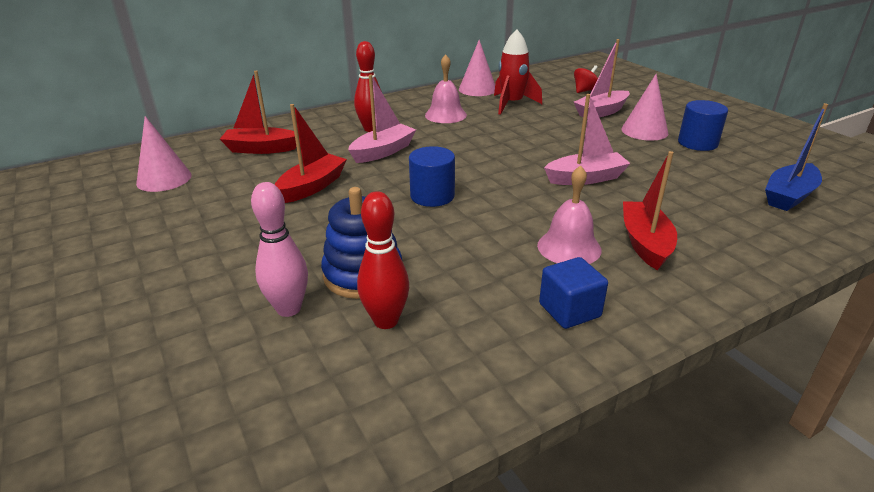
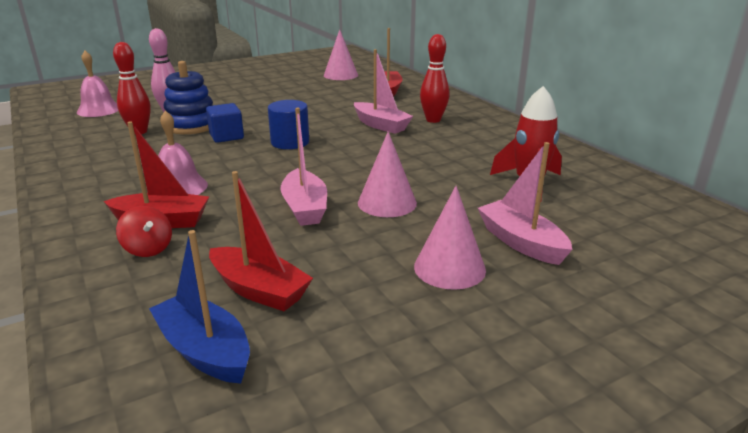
camera: 90 degrees right, 5 degrees down
(312, 187) = (318, 108): red boat -> red boat (259, 290)
(445, 115) = (479, 148): pink bell -> pink bell (99, 110)
(477, 89) = (578, 165): pink cone -> pink cone (387, 203)
(569, 310) = (100, 180): blue cube -> blue cube (226, 136)
(585, 91) = (619, 240): red spinning top -> red spinning top (148, 249)
(697, 143) = (404, 309): blue cylinder -> none

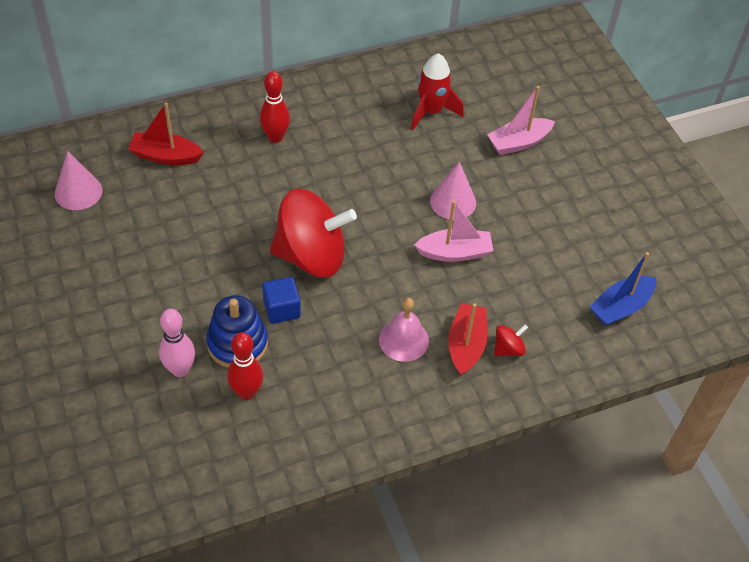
camera: 85 degrees left, 25 degrees up
(99, 110) = (149, 451): pink bell -> none
(259, 290) = (564, 282): red boat -> none
(290, 142) = (311, 256): blue cylinder -> red spinning top
(381, 125) = (280, 180): pink boat -> none
(449, 268) = (546, 185): pink cone -> none

